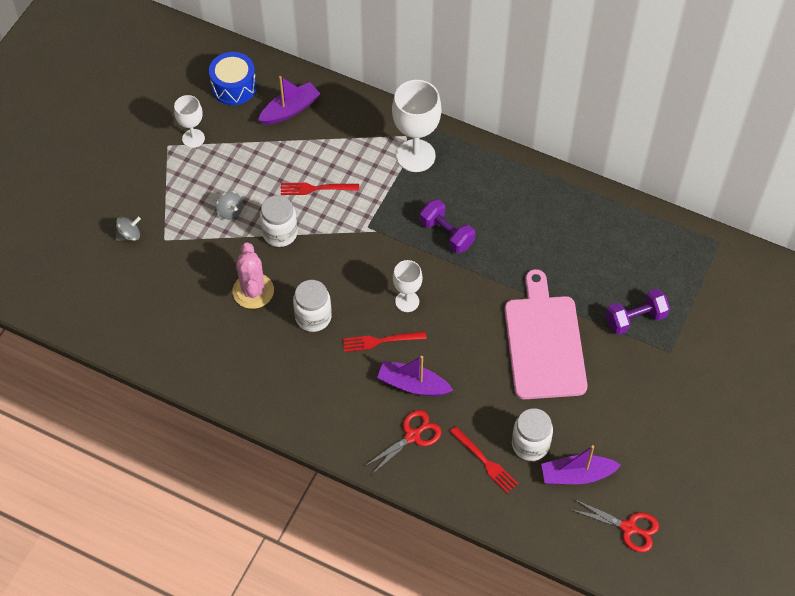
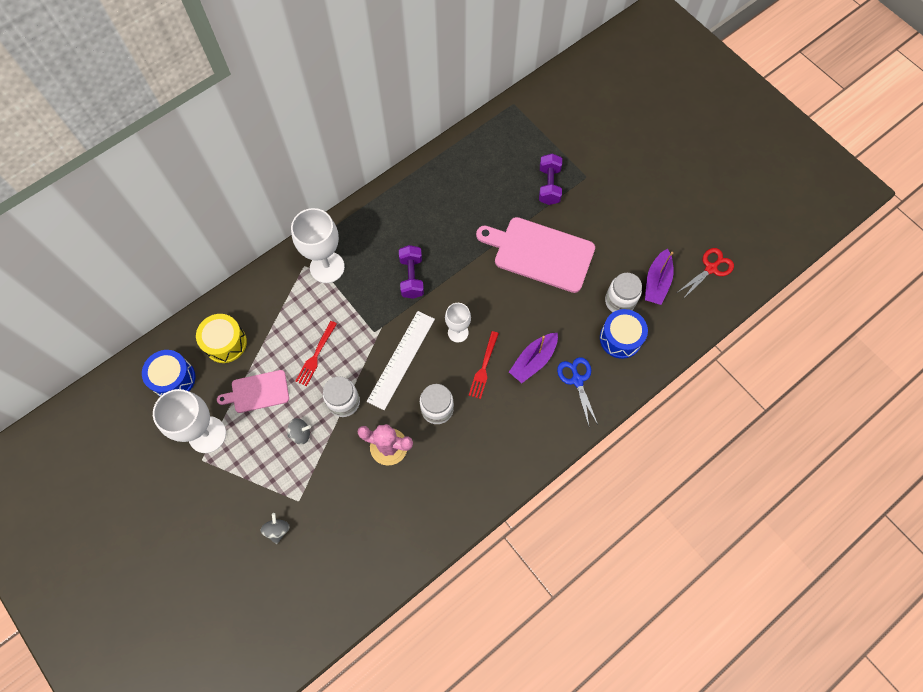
camera: 65 degrees left, 10 degrees up
(193, 138) = (207, 434): white goblet -> white goblet, size x1.72
(254, 158) = (257, 392): none -> pink cutting board
(290, 110) = (225, 343): purple boat -> yellow drum
(350, 263) = (401, 359): none -> white ruler
(412, 436) = (577, 380): red scissors -> blue scissors
(446, 234) = (412, 277): purple dumbbell -> purple dumbbell turned 75 degrees counterclockwise
(485, 462) = (620, 338): red fork -> blue drum

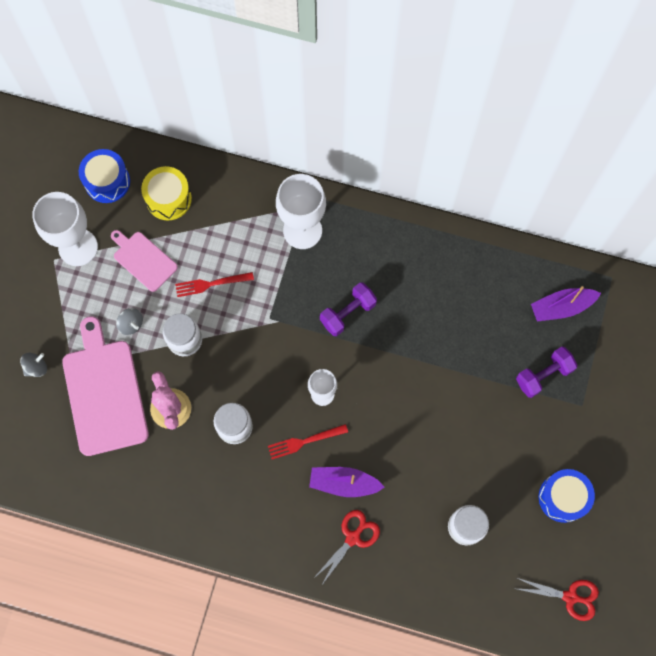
camera: 55 degrees right, 5 degrees up
(401, 359) = (259, 361): white ruler -> none
(540, 253) = (461, 415): pink cutting board -> pink cutting board (104, 392)
(577, 380) = (353, 538): blue scissors -> red scissors
(620, 338) = (426, 552): blue drum -> blue drum (563, 497)
(657, 282) = (514, 551): purple boat -> purple boat (561, 307)

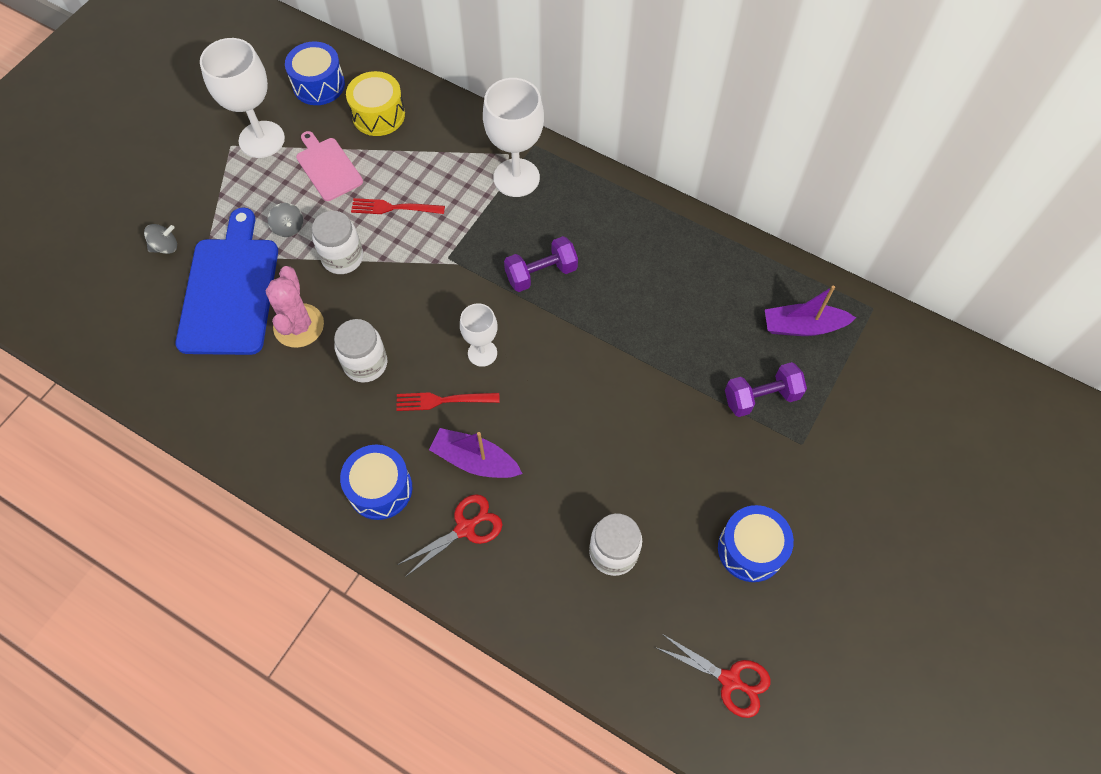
camera: 15 degrees right, 10 degrees down
(104, 392) = (230, 290): pink cutting board -> blue cutting board
(280, 524) = (380, 489): none -> blue drum

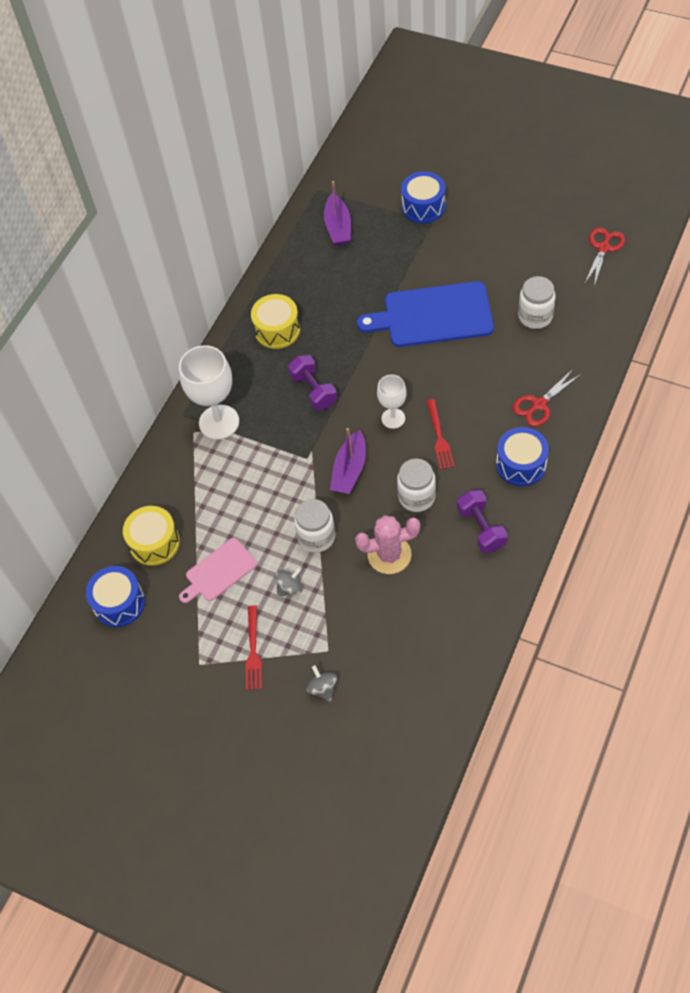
camera: 90 degrees left, 5 degrees down
(230, 290) = (362, 619): blue cutting board -> blue cutting board (433, 315)
(262, 139) = (190, 637): white goblet -> none
(393, 208) = (259, 508): red fork -> red fork (253, 651)
(465, 528) = (539, 404): red scissors -> red scissors turned 90 degrees counterclockwise
(475, 460) = (484, 408): purple boat -> purple boat (349, 470)
(639, 244) = (277, 330): none -> yellow drum
(750, 549) = (514, 244): blue drum -> blue drum (423, 206)
(761, 397) = (400, 246): purple dumbbell -> purple dumbbell (481, 528)

